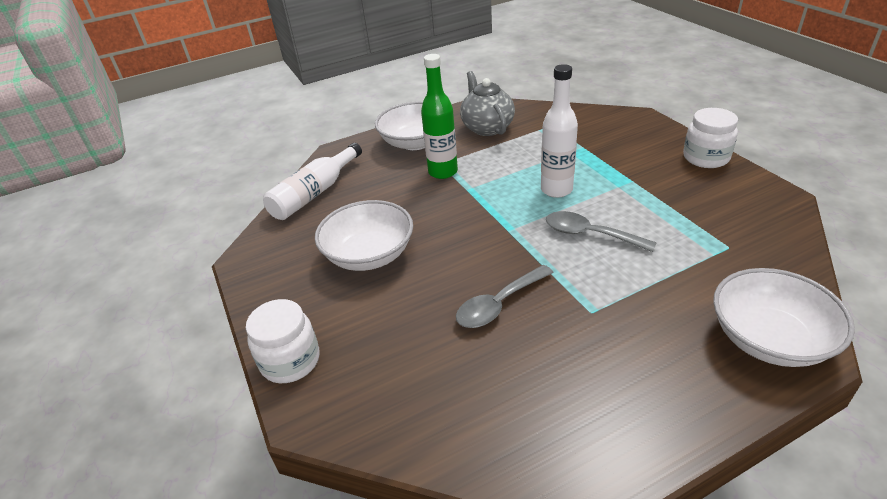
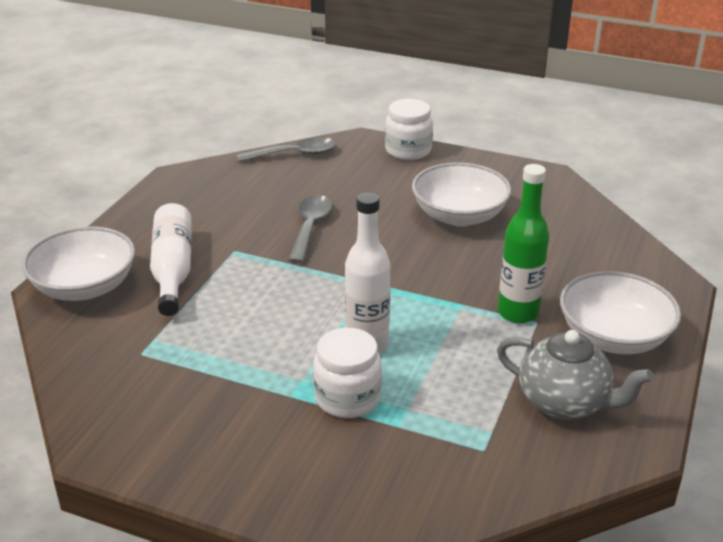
camera: 135 degrees right, 5 degrees down
(314, 193) = (602, 237): white bottle -> white bottle (173, 269)
(589, 234) = (287, 310): grey spoon -> grey spoon (294, 154)
(706, 158) = (218, 481): white jar -> white jar (347, 398)

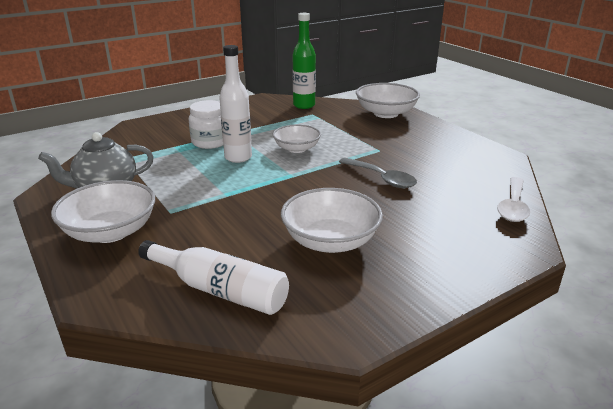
camera: 125 degrees right, 5 degrees down
(173, 269) = (378, 133): white bottle -> white bottle (219, 290)
(291, 311) = (297, 149): none -> white bowl
(294, 154) = (513, 206): grey spoon -> white spoon
(408, 150) = (482, 266): white jar -> none
(518, 313) = (188, 210): green bottle -> green bottle (304, 105)

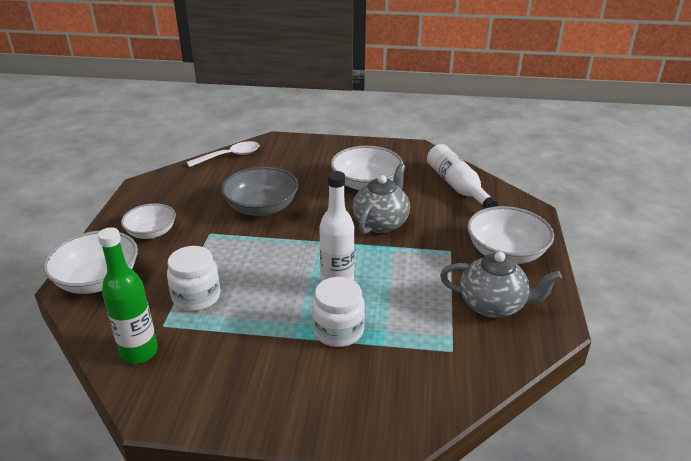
camera: 140 degrees left, 5 degrees up
(261, 209) = (381, 223): none -> grey teapot
(297, 149) = (270, 272): white bowl -> white bowl (151, 232)
(318, 126) = (196, 297): none -> white jar
(382, 178) = (261, 207): grey spoon -> grey bowl

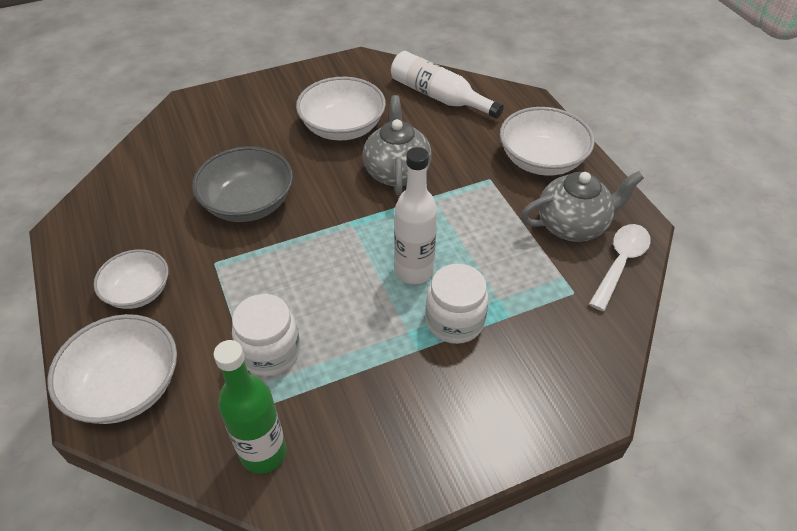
camera: 30 degrees left, 15 degrees up
(230, 156) = (148, 145): white spoon -> white spoon (620, 263)

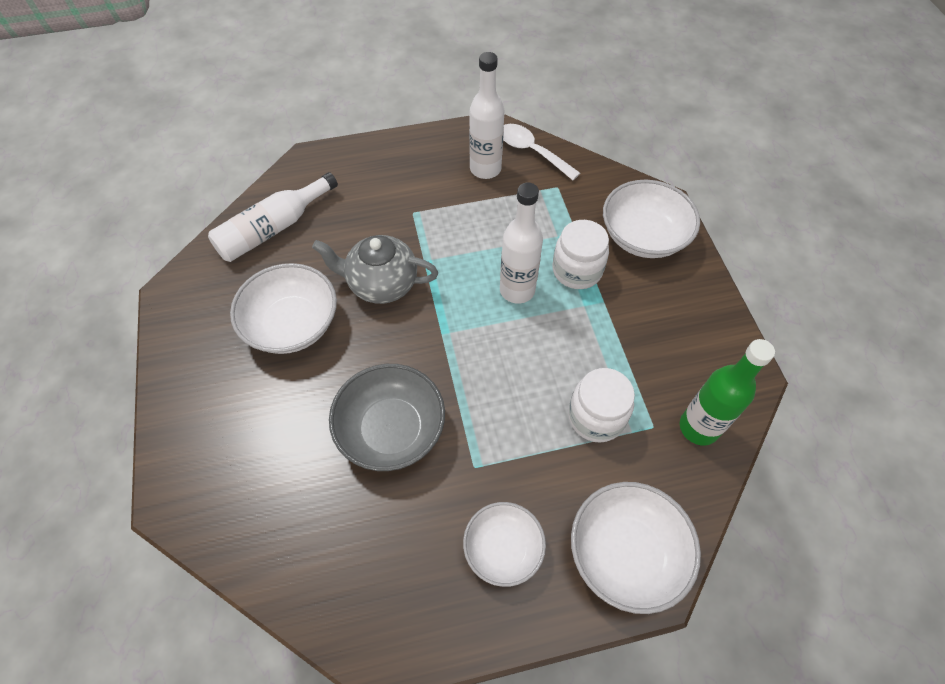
camera: 80 degrees left, 10 degrees up
(541, 160) = (399, 170): white bowl -> white bowl (643, 236)
(573, 225) = (485, 169): grey teapot -> white bottle

